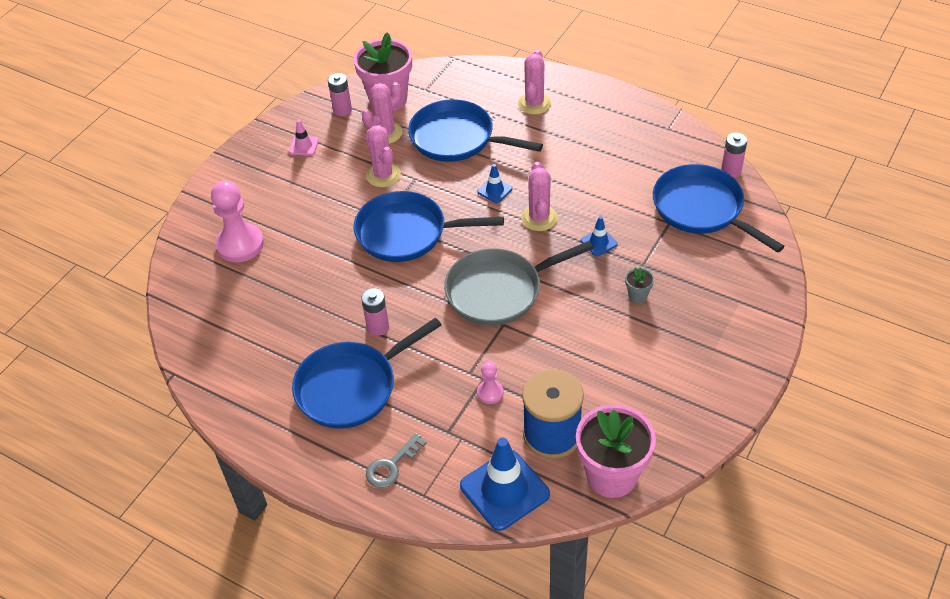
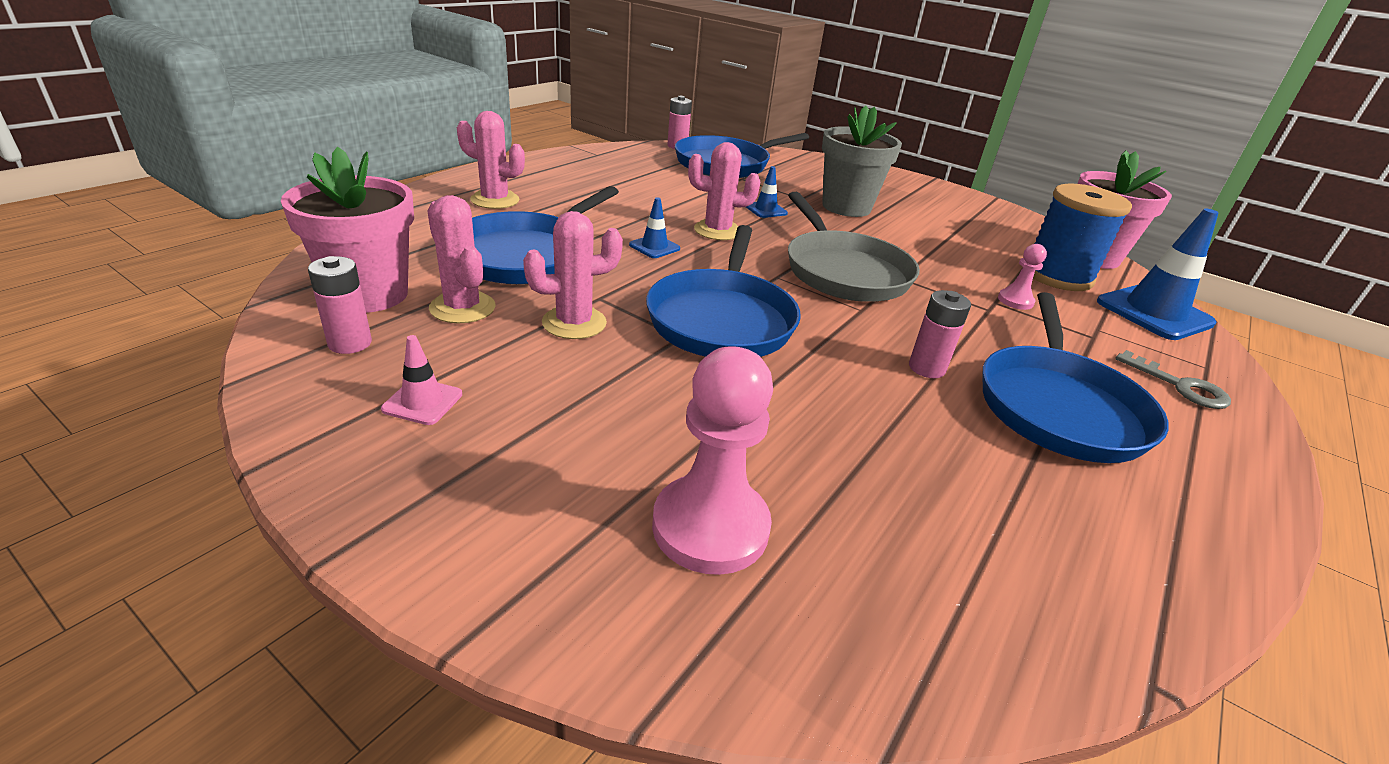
camera: 90 degrees left, 15 degrees down
(351, 387) = (1058, 406): blue pan -> blue pan turned 45 degrees clockwise
(637, 295) = (846, 207): grey flower pot -> grey flower pot, size x2.35

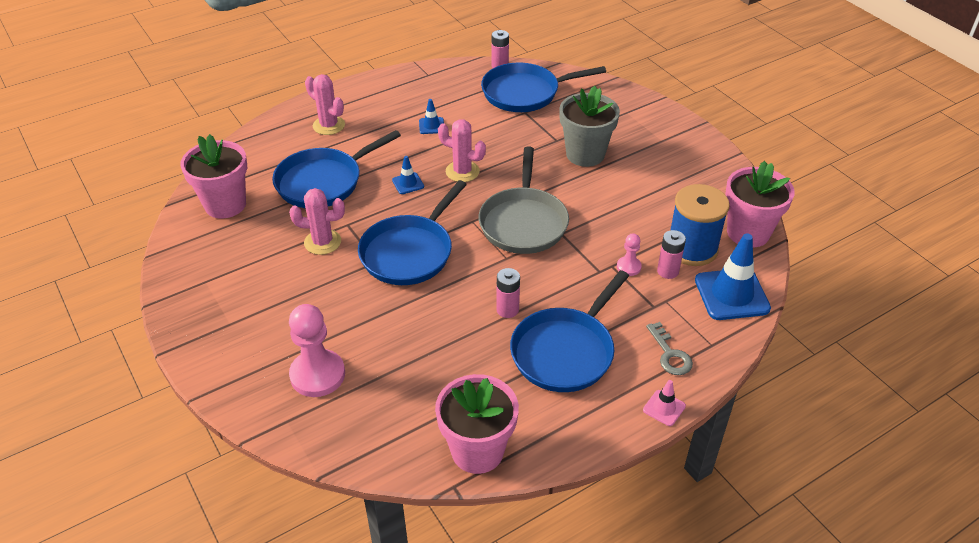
camera: 25 degrees right, 10 degrees up
(350, 343) = (205, 239): pink battery -> pink battery (667, 271)
(422, 402) = (225, 282): pink traffic cone -> pink traffic cone (664, 408)
(462, 308) = (269, 222): pink cactus -> none
(766, 210) = (516, 152): blue traffic cone -> blue traffic cone (431, 126)
(1114, 595) = (477, 451): none -> pink flower pot

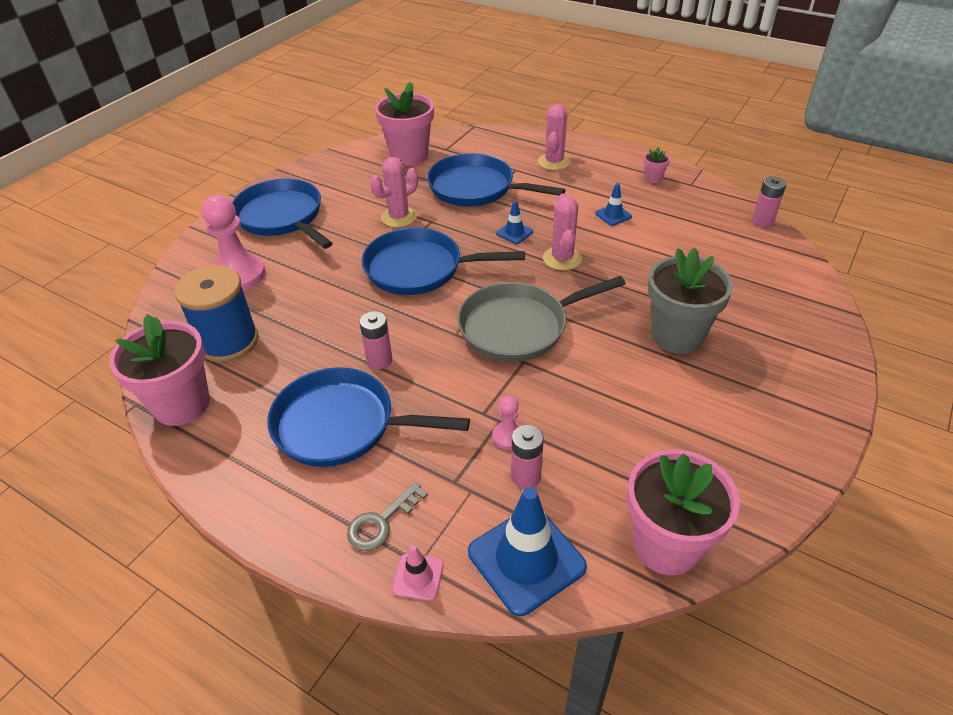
camera: 65 degrees right, 0 degrees up
(322, 242) = (399, 217): pink cactus -> pink cactus turned 75 degrees clockwise
(403, 88) = (653, 178): none -> pink flower pot
(525, 93) = (737, 254): blue pan -> blue pan (282, 217)
(664, 408) = (291, 542): pink traffic cone -> pink traffic cone (418, 577)
(692, 248) = (585, 489): blue spool -> blue spool (228, 341)

